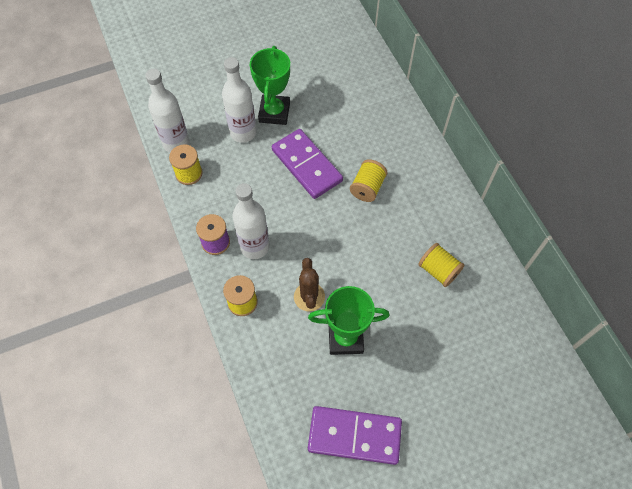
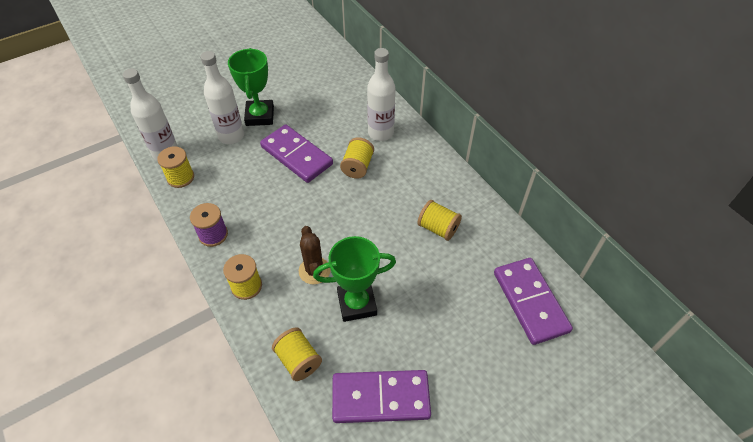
camera: 10 degrees left, 10 degrees down
(254, 247) = (253, 233): white bottle -> white bottle (380, 133)
(283, 385) = (298, 360): none -> yellow spool
(516, 365) = (530, 302): none -> purple domino

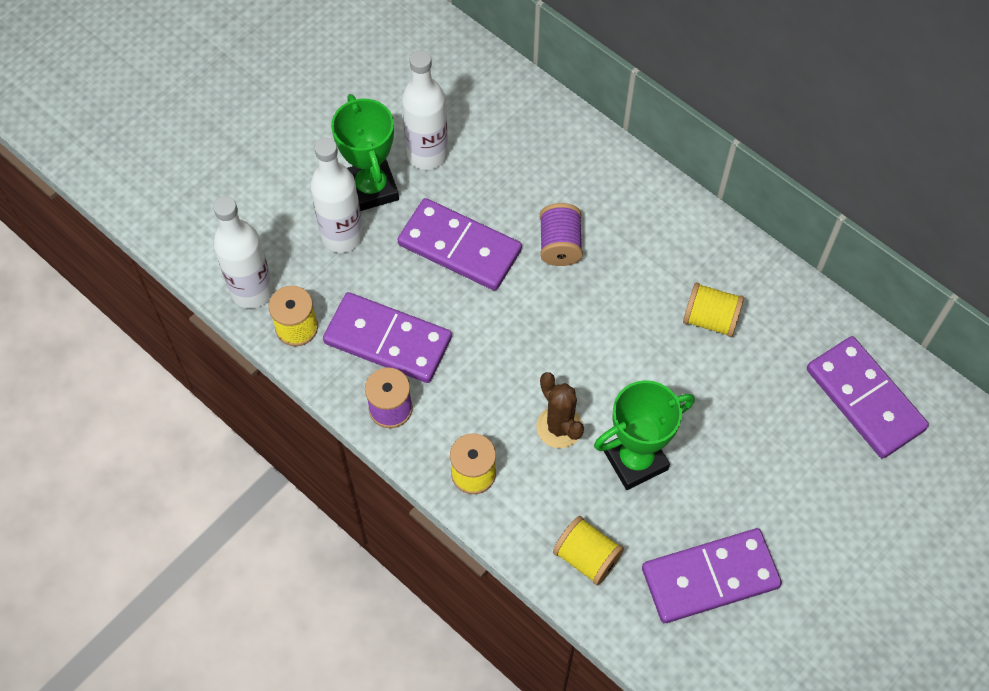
camera: 15 degrees left, 10 degrees up
(230, 196) = (387, 340): none -> purple domino
(357, 166) = (560, 245): yellow spool -> purple spool
(380, 133) = (574, 177): white bottle -> white bottle (427, 154)

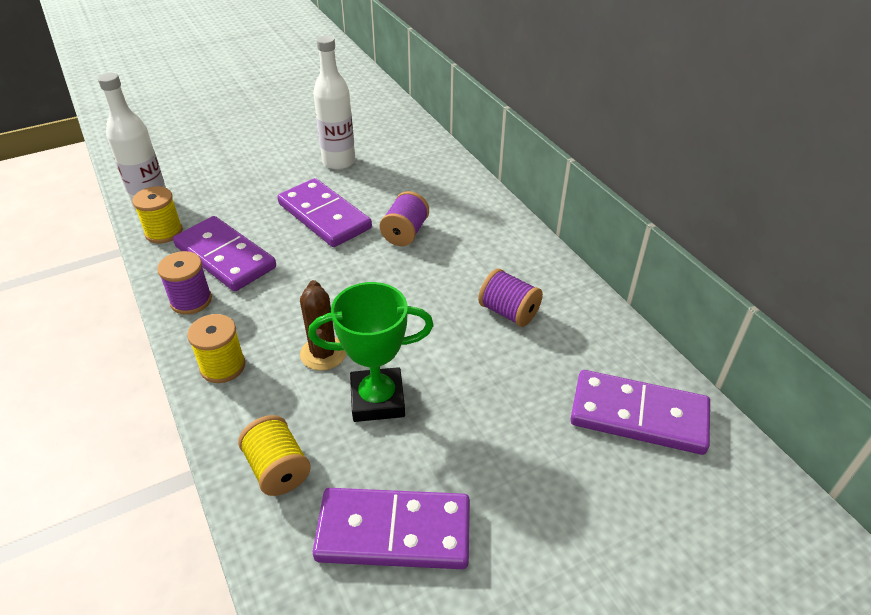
camera: 20 degrees right, 20 degrees down
(342, 236) = (242, 190): white bottle -> none
(371, 188) = (284, 170): green trophy -> none
(710, 319) = (508, 312): yellow spool -> purple spool
(865, 399) = (638, 415): purple domino -> purple domino turned 60 degrees counterclockwise

